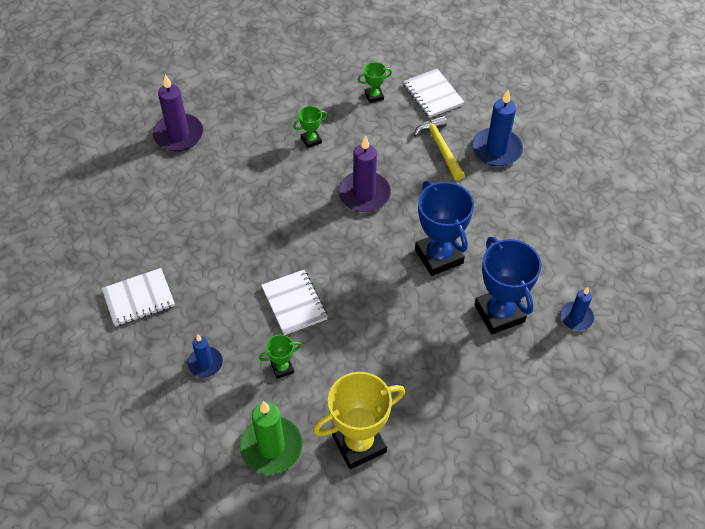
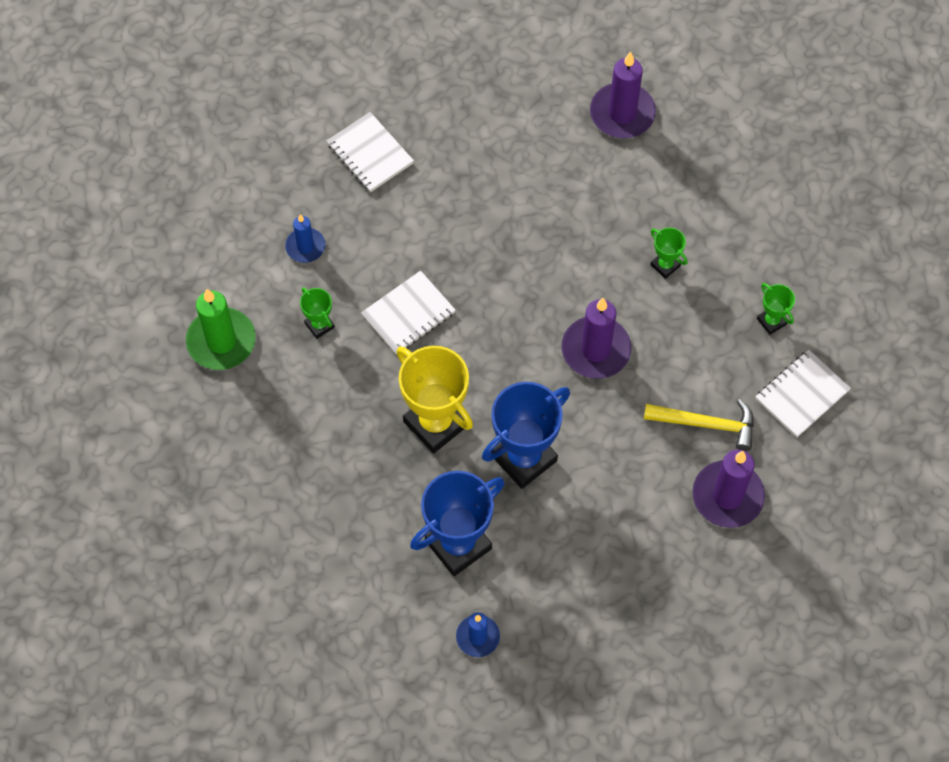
camera: 75 degrees right, 10 degrees up
(359, 443) = (246, 427): yellow trophy -> yellow trophy (436, 423)
(440, 147) = (706, 424): yellow hammer -> yellow hammer turned 45 degrees clockwise
(496, 149) = (727, 496): blue candle -> purple candle

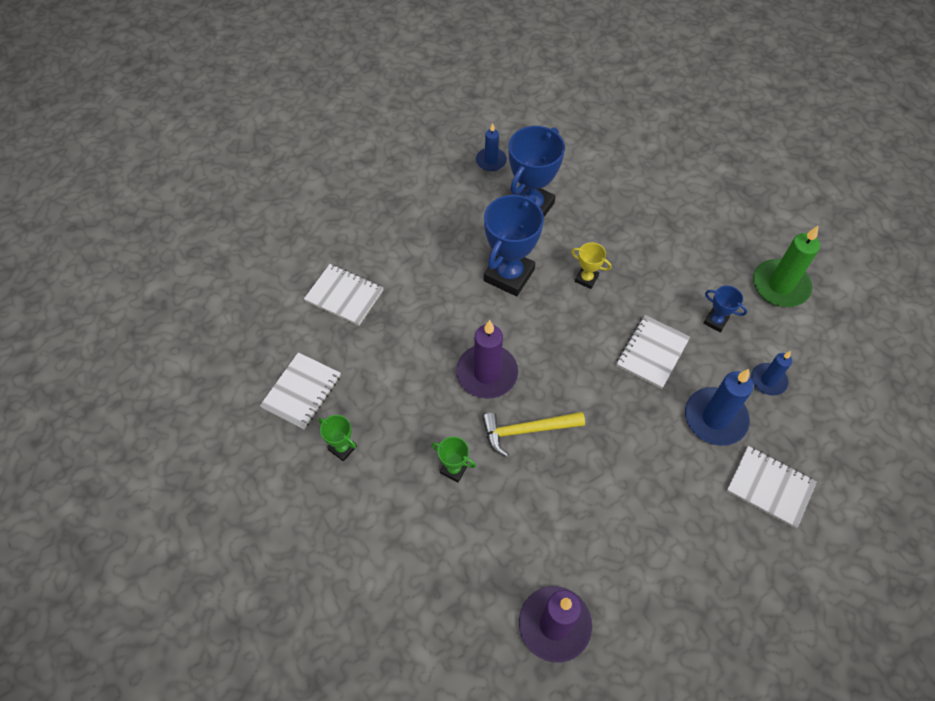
camera: 160 degrees right, 5 degrees down
(319, 325) = (715, 321): green trophy -> blue trophy
(383, 229) = (715, 418): none -> blue candle
(436, 423) = (586, 279): yellow trophy -> yellow trophy, size x0.48
(706, 424) = (375, 343): yellow hammer -> yellow hammer (526, 430)
(727, 496) = (344, 296): purple candle -> white notebook

